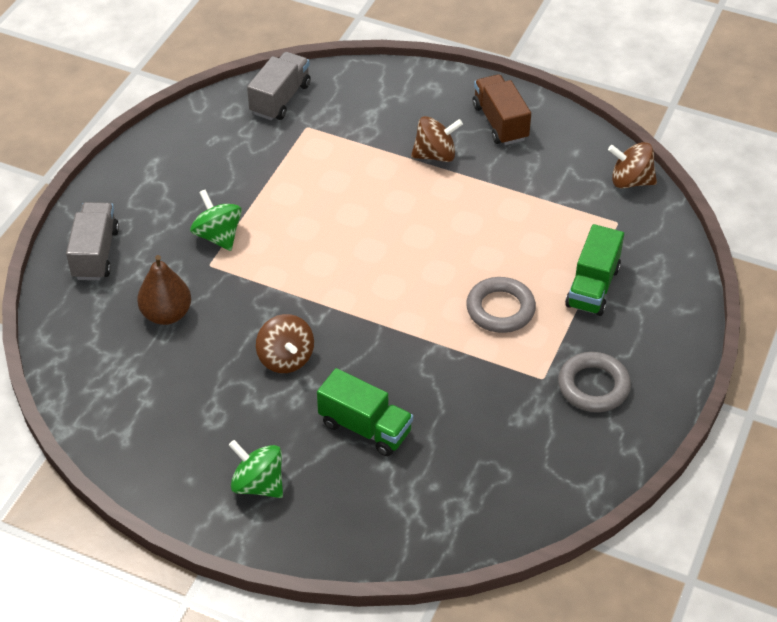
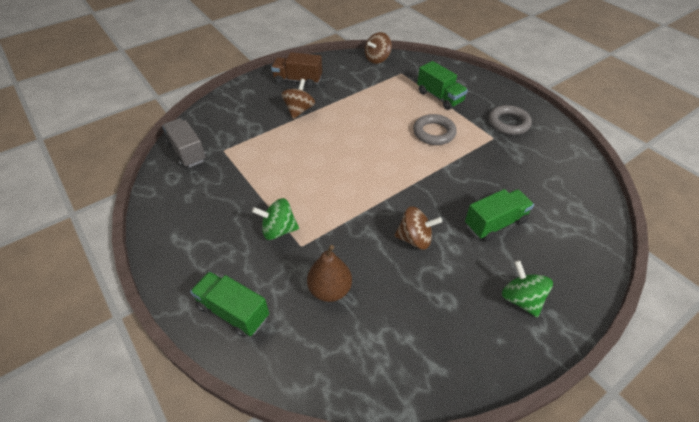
camera: 60 degrees left, 0 degrees up
(95, 254) = (233, 312): grey truck -> green truck
(258, 484) = (521, 299): green spinning top -> green spinning top turned 90 degrees clockwise

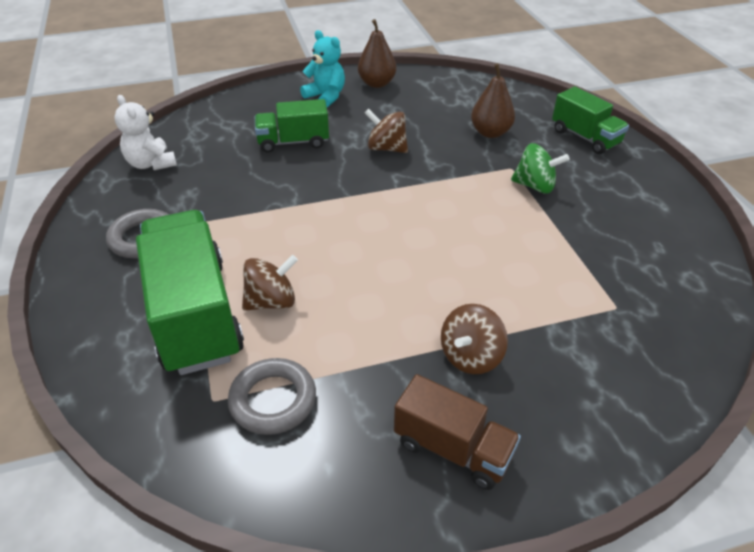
camera: 160 degrees left, 5 degrees down
(187, 152) = (681, 319): grey truck -> none
(377, 59) = (230, 468): brown spinning top -> brown spinning top (271, 301)
(434, 133) = (266, 252): grey ring -> grey ring (273, 400)
(439, 97) = (195, 314): green truck -> green truck, size x1.76
(487, 345) = (377, 83): none -> brown pear
(521, 299) = (326, 96): green spinning top -> turquoise teddy bear
(572, 172) = (151, 164): none -> white teddy bear

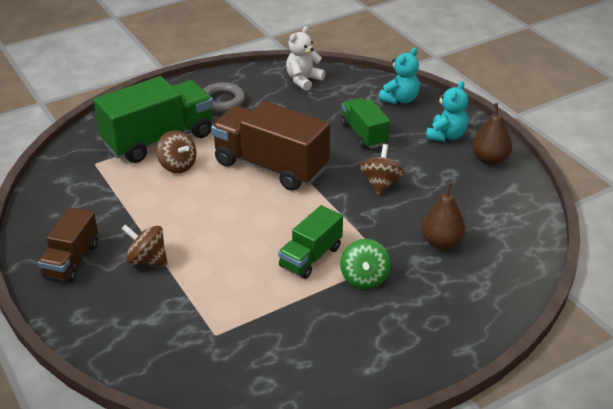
camera: 75 degrees right, 5 degrees down
(244, 108) = (400, 99): none -> turquoise teddy bear
(273, 400) = (98, 184): grey ring -> none
(317, 217) = (271, 166): none -> brown truck
(585, 137) = (470, 310): green truck -> green truck (310, 257)

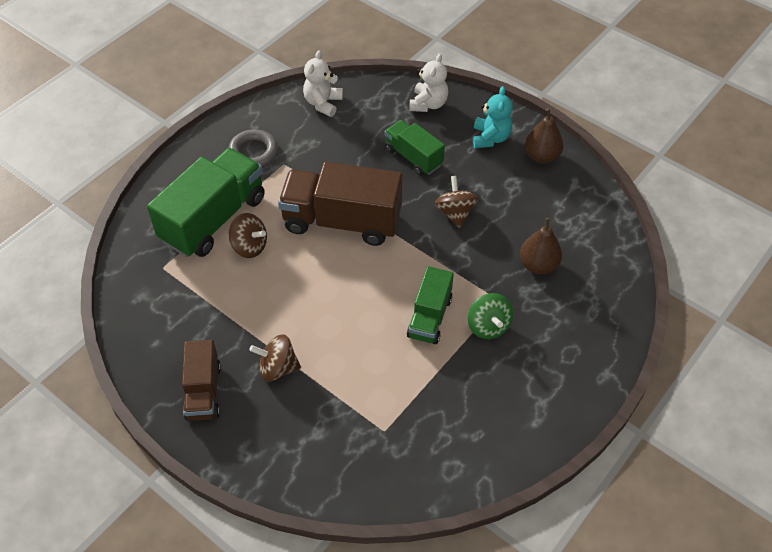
camera: 20 degrees left, 15 degrees up
(400, 99) = (428, 104): turquoise teddy bear -> white teddy bear

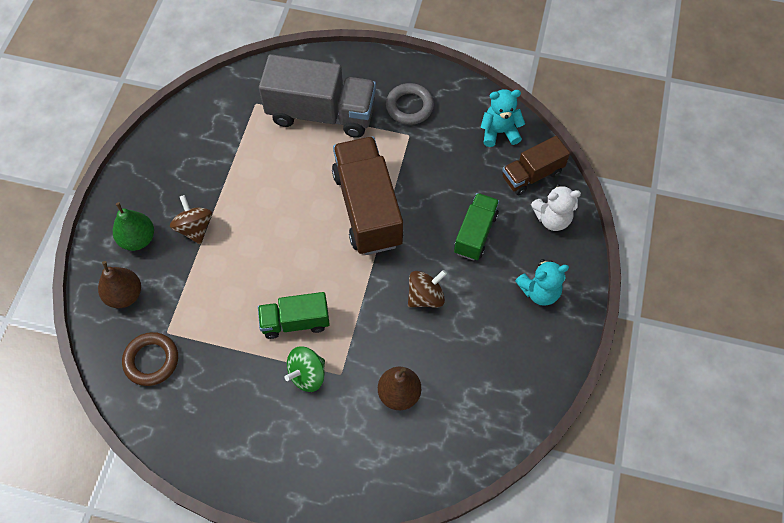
camera: 65 degrees right, 10 degrees up
(203, 391) = (153, 187): brown truck -> brown truck (532, 175)
(213, 219) = (321, 113): green truck -> grey truck
(249, 246) = (305, 152): brown spinning top -> none
(259, 424) = (138, 239): none -> green pear
(323, 103) = (499, 132): white teddy bear -> turquoise teddy bear
(409, 454) = (151, 360): none -> brown ring
(541, 156) = (542, 348): brown pear -> brown pear (125, 295)

